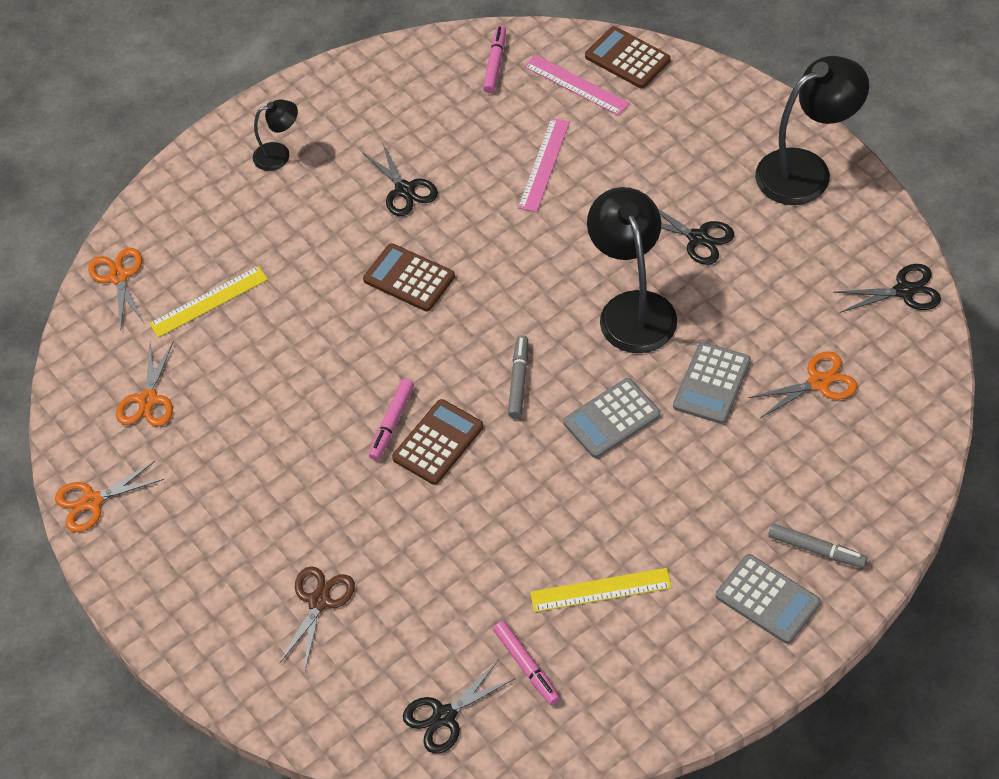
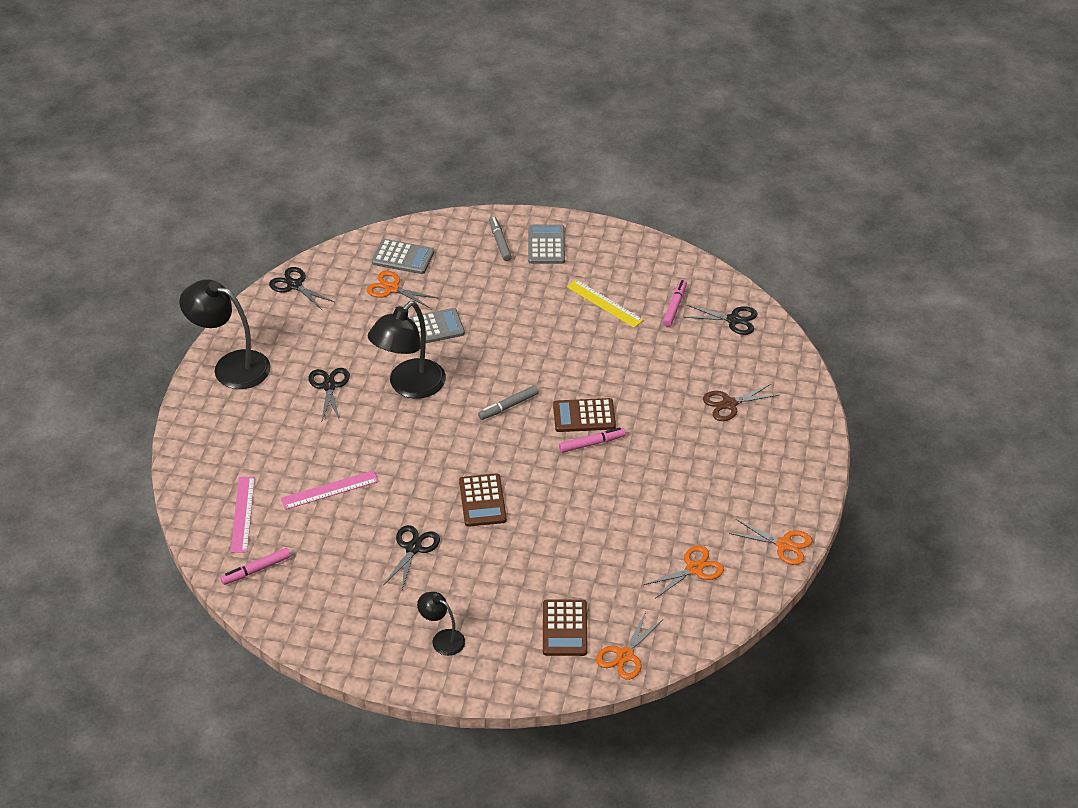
camera: 135 degrees left, 10 degrees down
(209, 301) = (596, 591): yellow ruler -> none
(612, 419) = (496, 354): grey calculator -> grey calculator (403, 257)
(627, 58) = (195, 501): brown calculator -> brown calculator (564, 628)

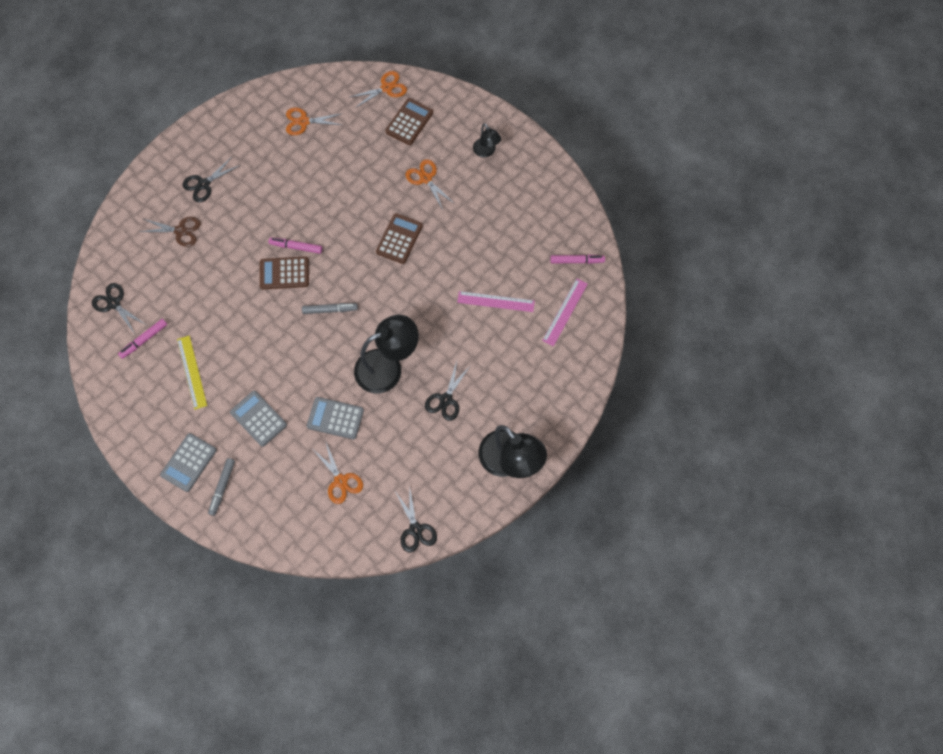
camera: 150 degrees left, 25 degrees up
(403, 257) = (310, 513): grey calculator -> grey calculator (258, 418)
(413, 548) = (466, 225): black scissors -> black scissors (204, 184)
(584, 416) = (284, 273): brown calculator -> brown calculator turned 150 degrees clockwise
(784, 545) = (237, 110): orange scissors -> orange scissors (426, 178)

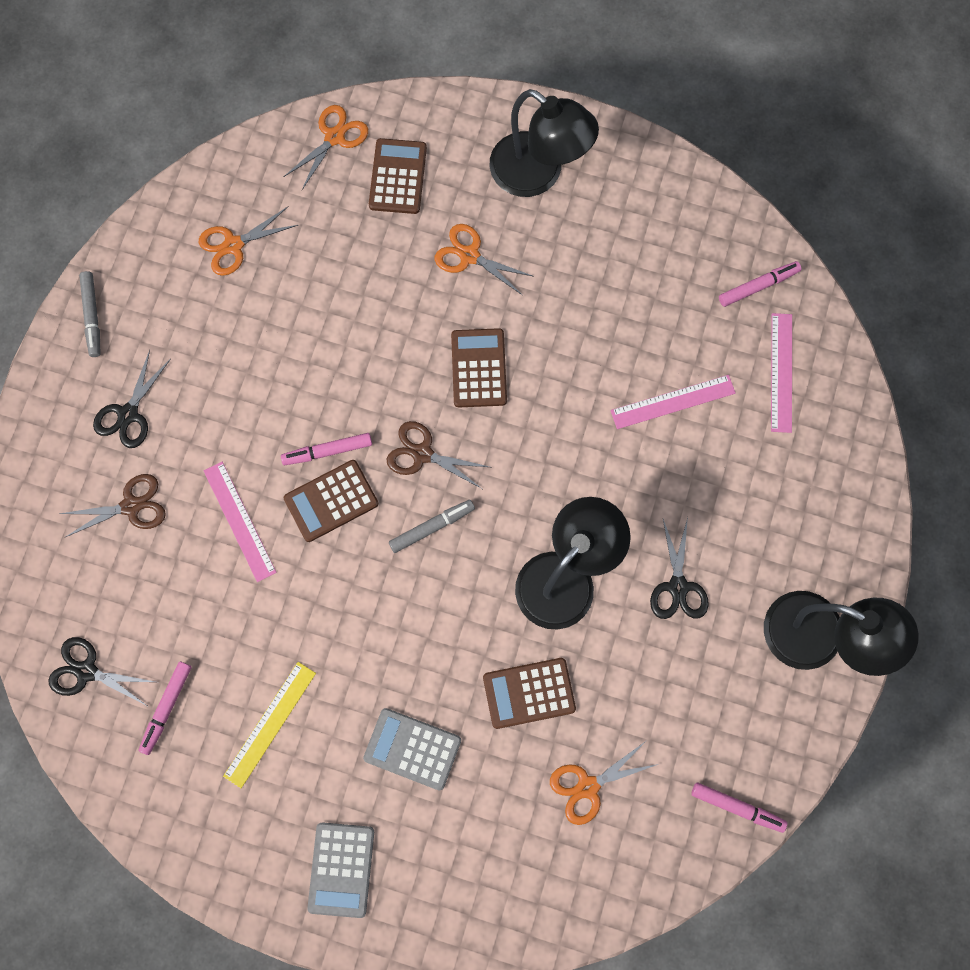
camera: 25 degrees left, 5 degrees up
(192, 372) = (269, 724): yellow ruler -> yellow ruler turned 75 degrees clockwise
(222, 487) = (414, 883): grey marker -> grey marker (92, 316)
(231, 262) = (239, 521): none -> pink ruler
(335, 418) = (529, 693): grey calculator -> brown calculator
(340, 481) = (588, 786): orange scissors -> orange scissors turned 120 degrees clockwise
(345, 270) = (422, 454): none -> brown scissors
(415, 529) = (737, 807): black scissors -> pink marker
(486, 152) = (538, 174): black lamp -> black lamp, size x1.93

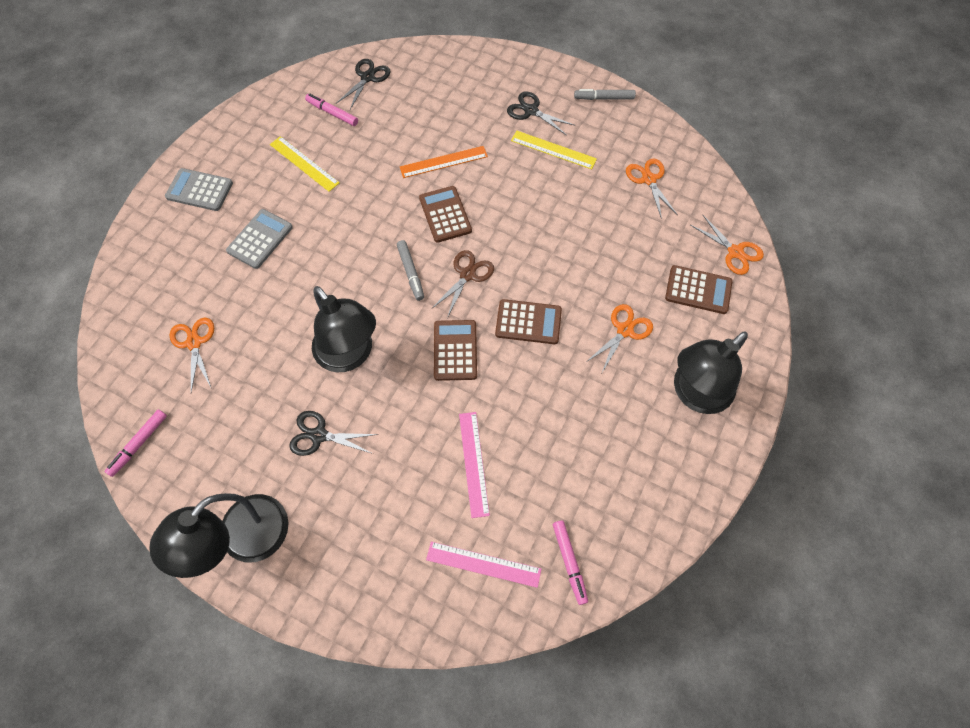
camera: 100 degrees right, 10 degrees down
(131, 506) = (467, 107): brown scissors -> none
(198, 374) = (553, 150): none -> yellow ruler
(239, 521) = (443, 162): pink ruler -> orange ruler
(327, 451) = (482, 217): pink marker -> none
(529, 693) = (273, 316): brown calculator -> brown calculator (455, 350)

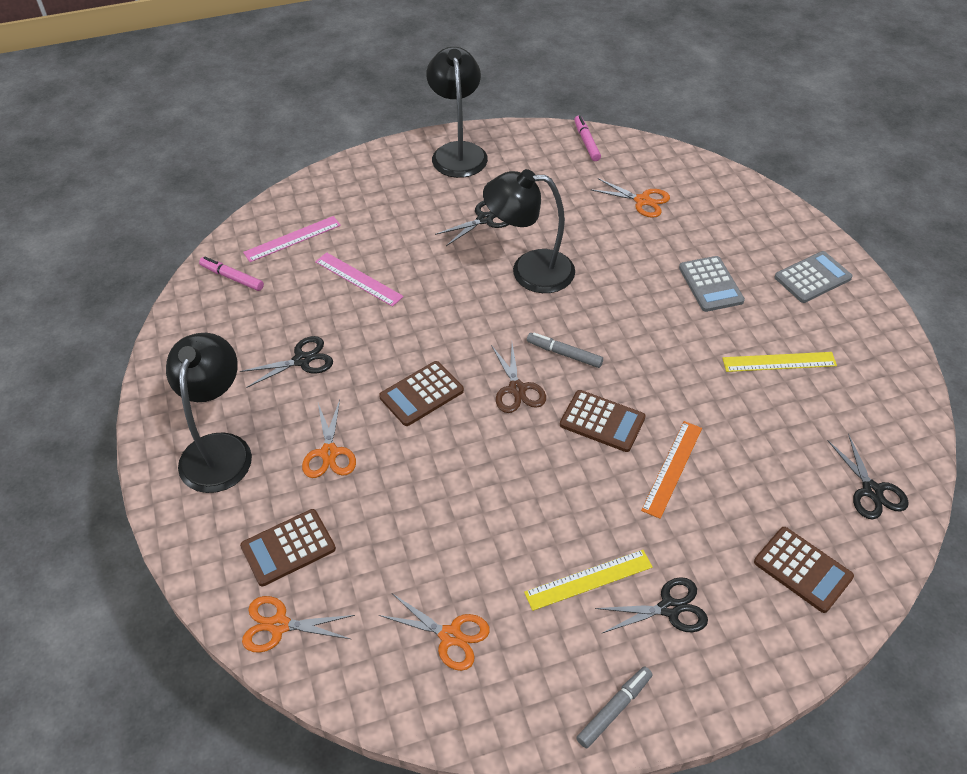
camera: 135 degrees right, 15 degrees down
(332, 113) = (836, 425): pink marker -> none
(455, 350) = (456, 330): brown calculator -> brown calculator (802, 569)
(582, 420) = (302, 360): none -> black scissors

